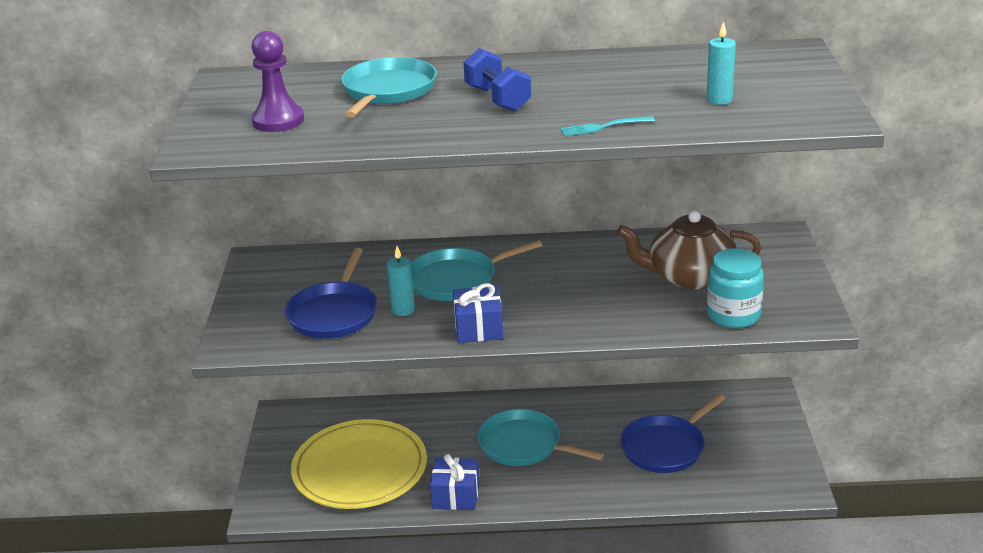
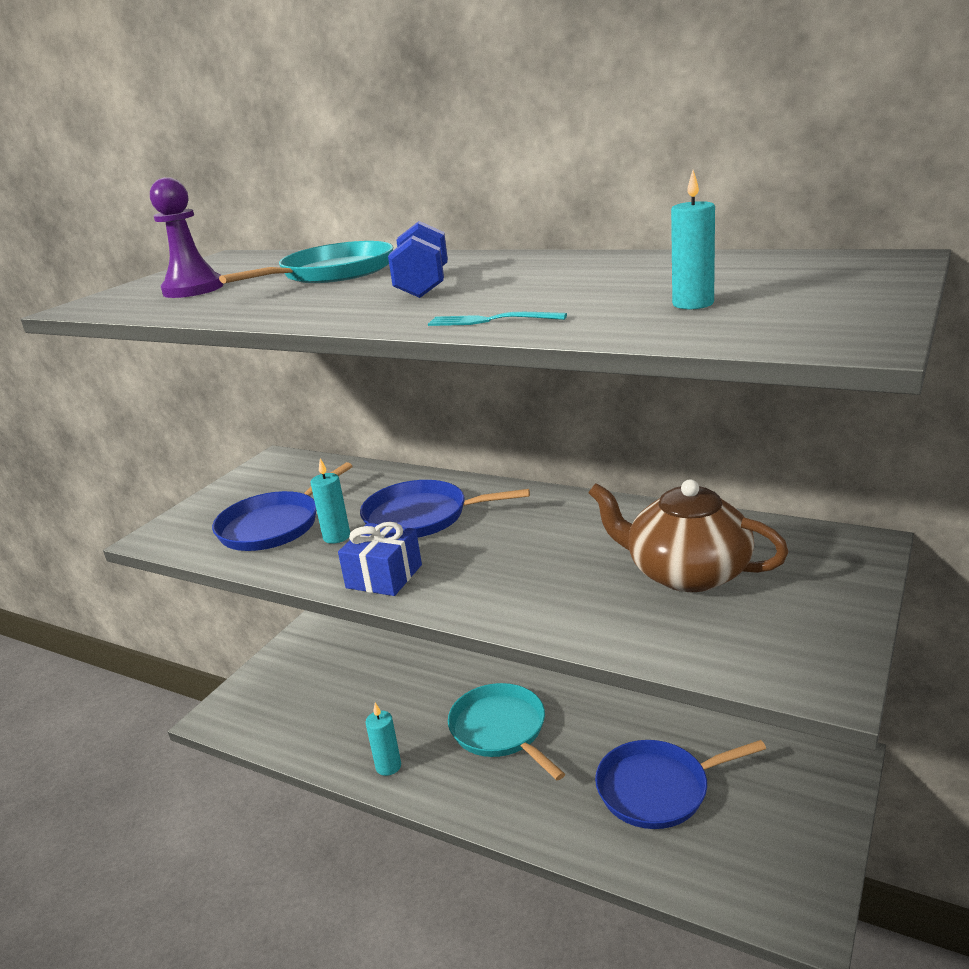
camera: 30 degrees right, 5 degrees down
(360, 469) = (328, 703): yellow plate -> none
(456, 495) = (388, 766): blue gift -> turquoise candle
(457, 280) = (421, 517): turquoise pan -> blue pan
(733, 315) = (702, 641): turquoise jar -> none

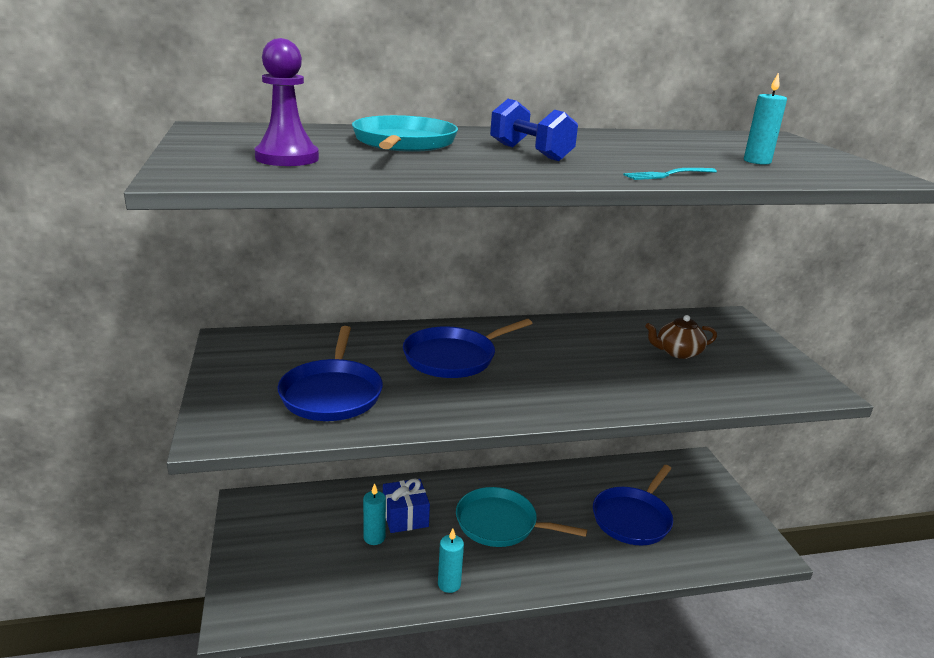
camera: 45 degrees left, 0 degrees up
(336, 537) = (408, 388): turquoise candle -> turquoise candle (374, 538)
(384, 576) = (498, 405): blue gift -> blue gift (405, 516)
(686, 573) = (678, 352): brown teapot -> brown teapot, size x0.57

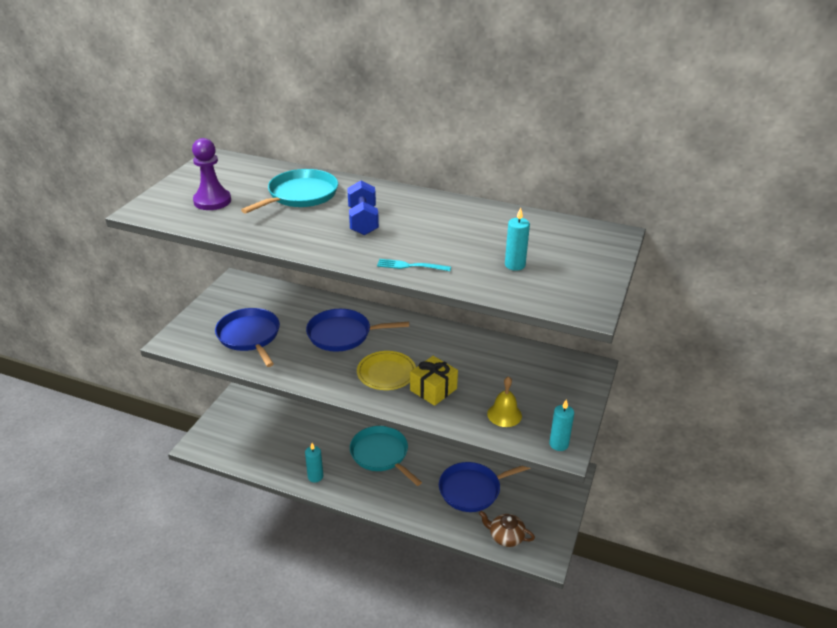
camera: 35 degrees right, 10 degrees up
(332, 393) = (249, 336): blue pan -> blue pan turned 120 degrees clockwise
(374, 538) = (300, 431): turquoise candle -> turquoise candle (558, 444)
(405, 516) = (329, 425): blue gift -> none
(558, 379) = (386, 373): none -> yellow plate
(630, 379) = (433, 389): none -> yellow gift
(678, 352) = (498, 381): brown teapot -> brown teapot (506, 536)
(728, 379) = (504, 414): none -> yellow bell

